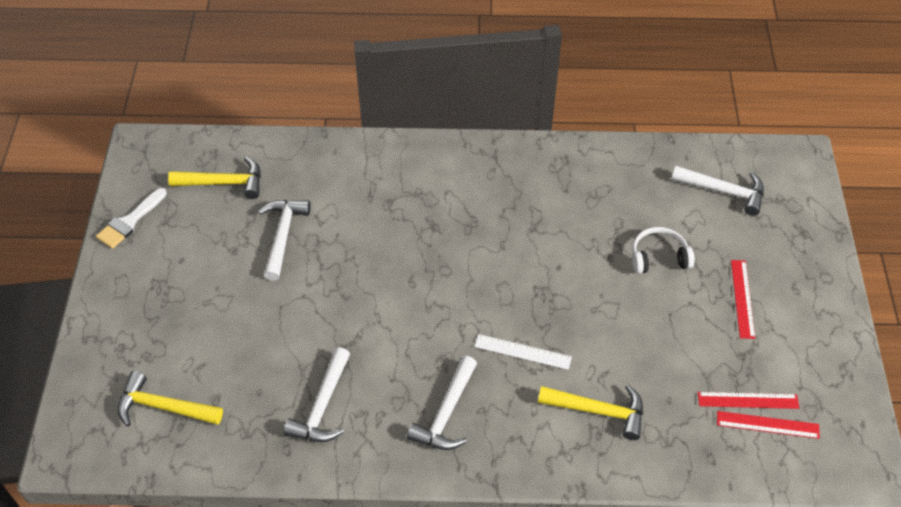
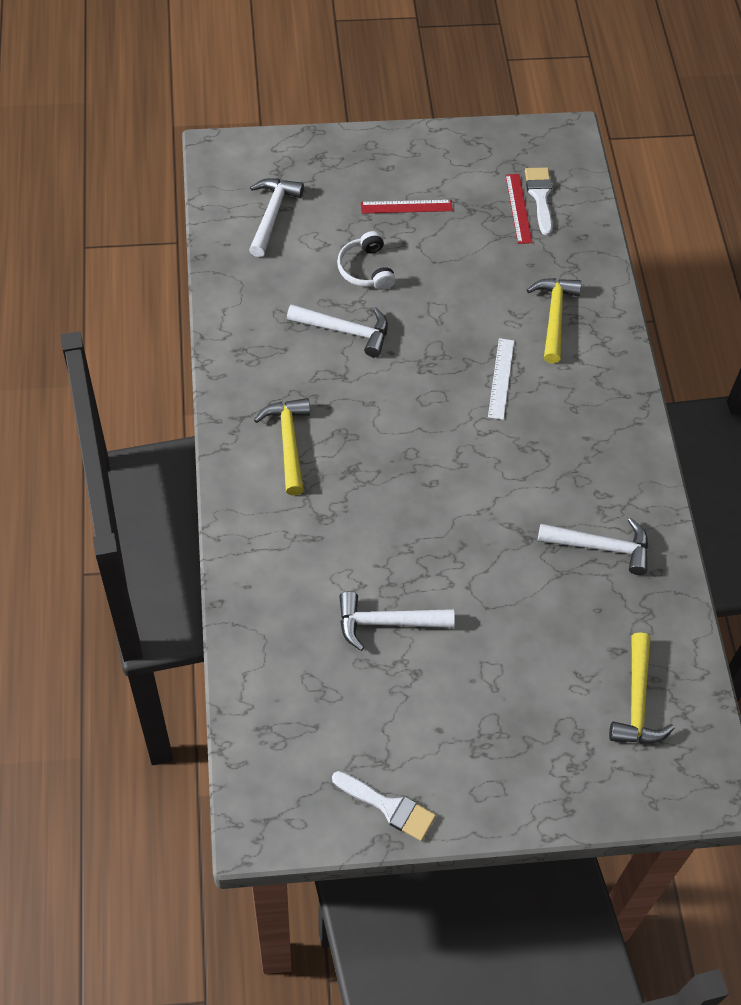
camera: 100 degrees left, 5 degrees up
(223, 183) = (312, 706): yellow hammer -> yellow hammer (288, 443)
(446, 413) = (584, 437): white hammer -> white hammer (345, 331)
(767, 424) = (540, 196): red ruler -> white brush

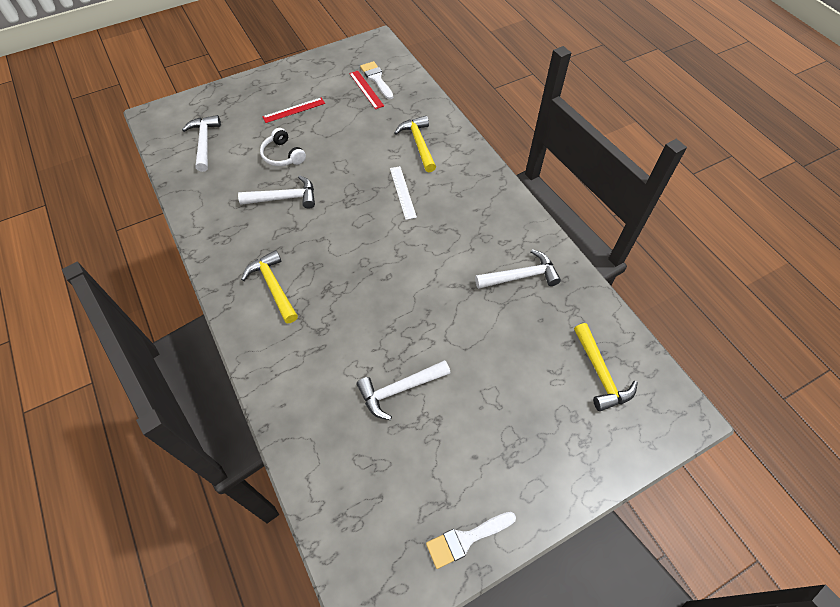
camera: 20 degrees left, 0 degrees up
(389, 807) = (466, 539): white brush -> white brush turned 150 degrees clockwise

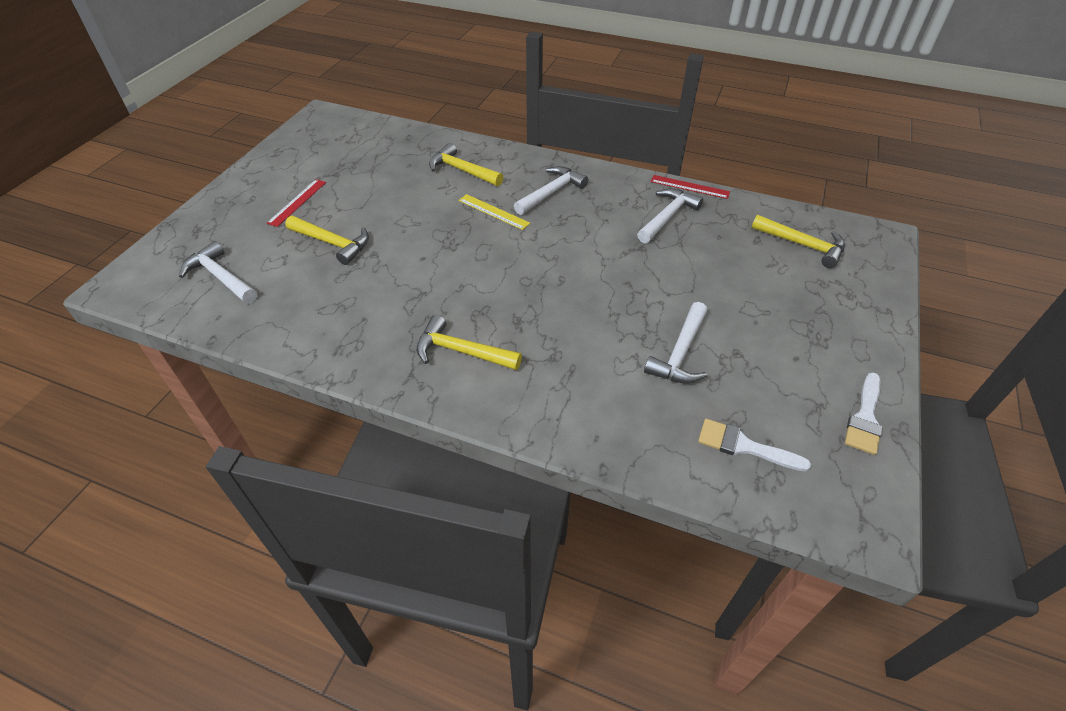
camera: 40 degrees left, 10 degrees down
(283, 155) = (332, 243): white headphones -> yellow hammer
(284, 198) = (379, 276): white hammer -> white hammer (551, 193)
(366, 89) = (357, 153): red ruler -> red ruler (689, 187)
(376, 79) = (357, 141): white brush -> white brush (744, 446)
(403, 192) = (493, 211): white ruler -> yellow ruler

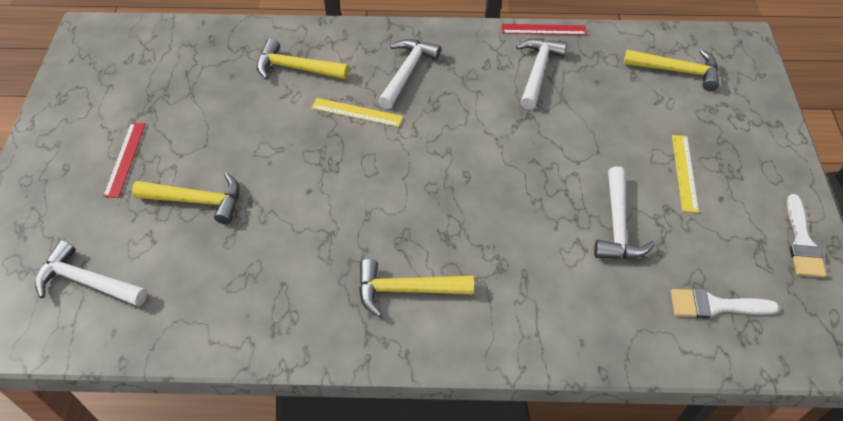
camera: 20 degrees left, 5 degrees up
(768, 327) = (684, 172): none -> yellow ruler

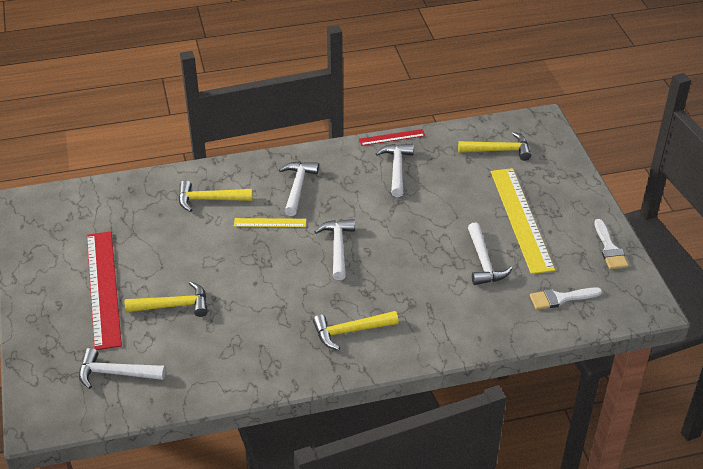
camera: 15 degrees left, 10 degrees down
(125, 159) = (103, 288): red ruler -> red ruler, size x2.10
(429, 164) = (338, 248): none -> white hammer
(684, 172) = (521, 219): yellow ruler -> yellow ruler, size x2.10

